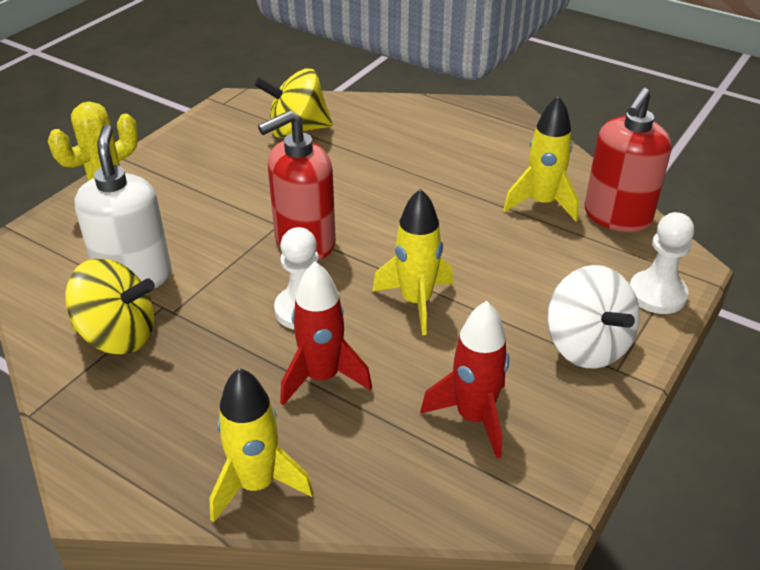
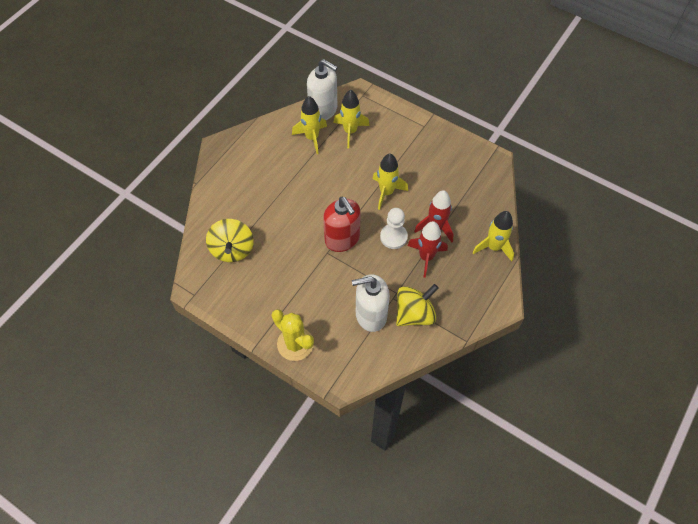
camera: 90 degrees left, 20 degrees up
(118, 335) = (414, 314): yellow spinning top -> yellow spinning top turned 45 degrees clockwise
(474, 417) = (453, 175): red rocket -> red rocket (426, 257)
(569, 252) = (350, 131): none -> yellow rocket
(586, 346) = (411, 134): white spinning top -> none
(617, 216) = (323, 110): red soap dispenser -> white soap dispenser
(657, 294) = (379, 105): white pawn -> none

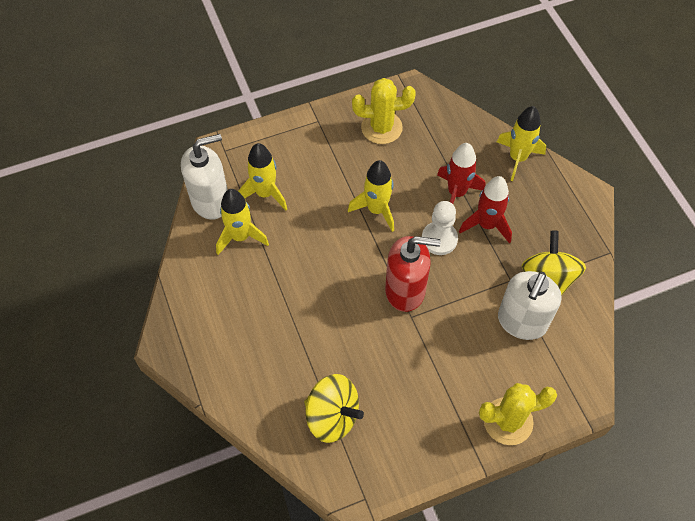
camera: 55 degrees left, 0 degrees up
(449, 160) = (381, 127): none -> yellow cactus

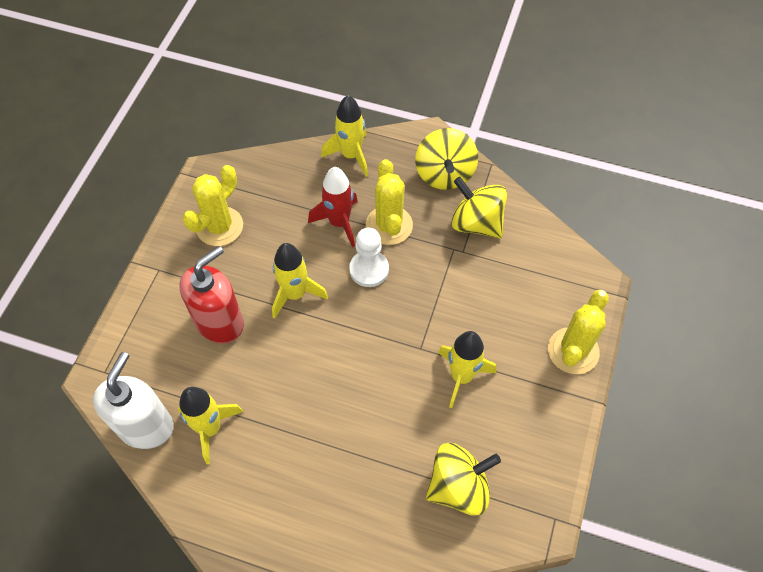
camera: 50 degrees left, 0 degrees up
(265, 193) = (187, 372): yellow rocket -> yellow rocket (461, 376)
(405, 290) = (392, 333): red soap dispenser -> red soap dispenser (220, 322)
(486, 225) = (389, 225): red rocket -> yellow cactus
(521, 322) = (496, 271): white soap dispenser -> none
(567, 228) = (444, 174): none -> yellow spinning top

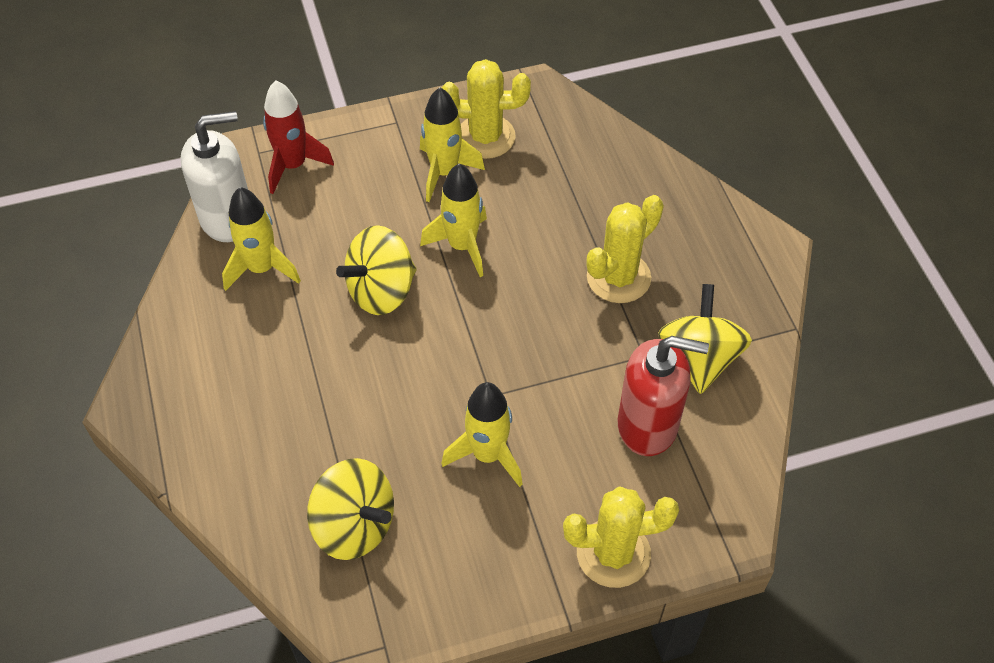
camera: 55 degrees right, 5 degrees down
(220, 322) = (379, 205): red soap dispenser -> red soap dispenser (648, 425)
(339, 222) = (581, 231): red rocket -> red rocket (293, 165)
(351, 155) = (676, 191): yellow rocket -> yellow rocket (444, 172)
(369, 269) = (547, 292): white pawn -> none
(444, 174) = (736, 290): yellow spinning top -> yellow spinning top (381, 291)

